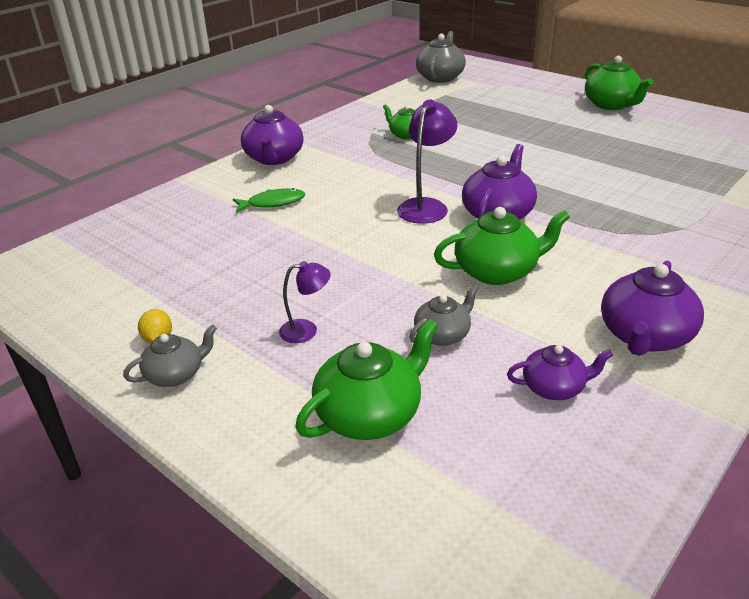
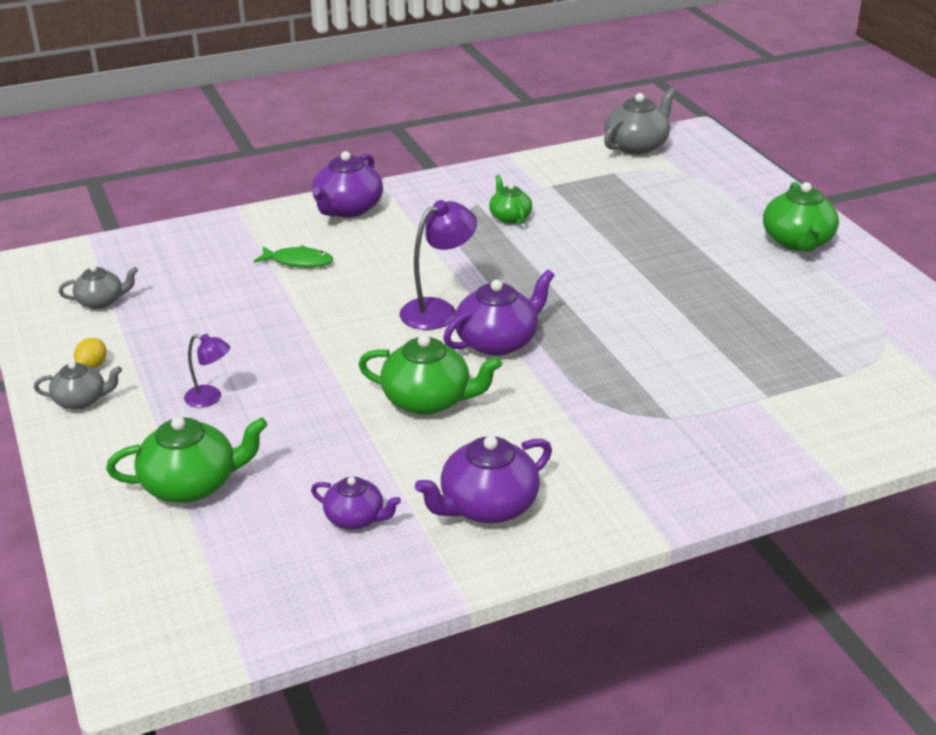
camera: 25 degrees right, 0 degrees up
(443, 335) = (315, 441): grey teapot -> grey teapot (101, 301)

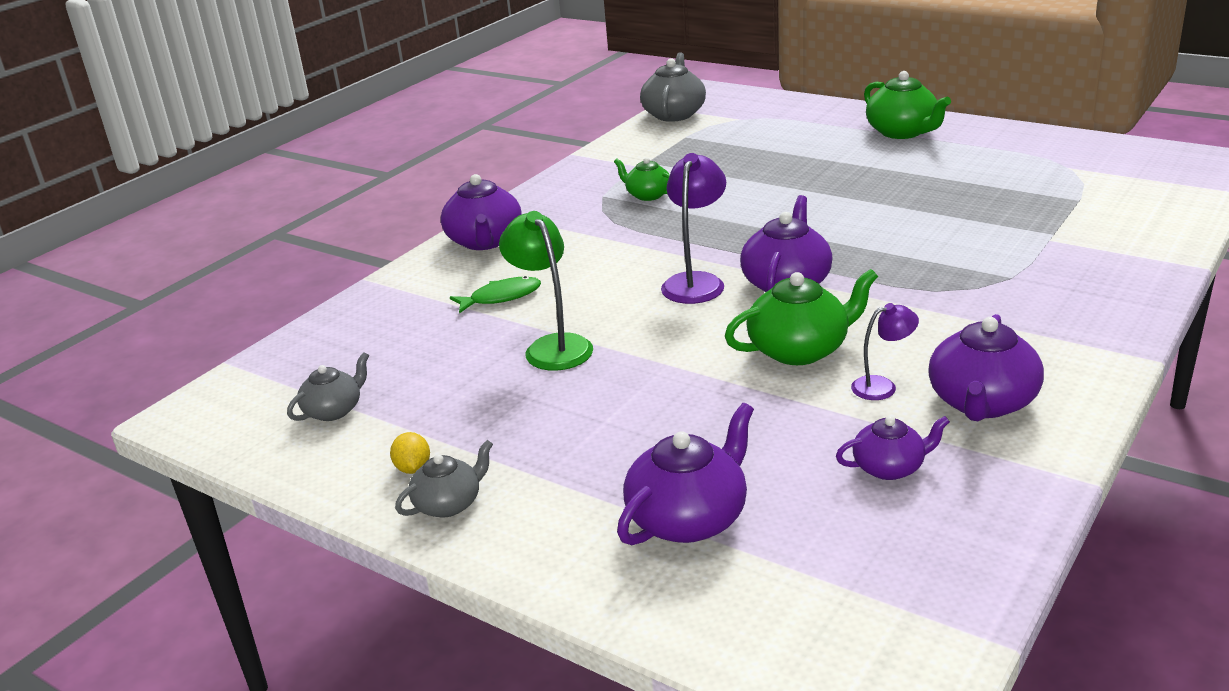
camera: 30 degrees left, 5 degrees down
(191, 484) = (689, 518): green teapot -> purple teapot
(210, 398) = (589, 439): purple lamp -> purple lamp (882, 386)
(279, 317) = (552, 346): none -> green lamp

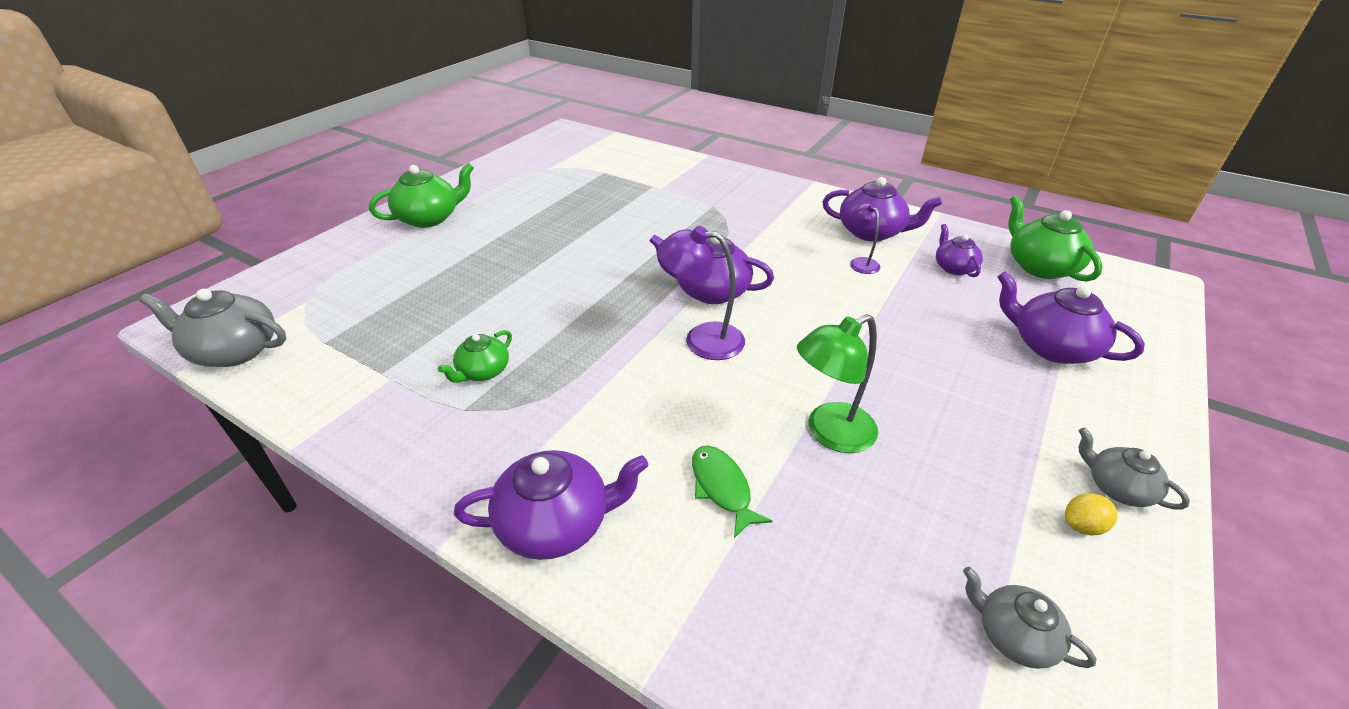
camera: 95 degrees left, 10 degrees up
(799, 350) = (818, 291): green teapot -> green teapot (1040, 267)

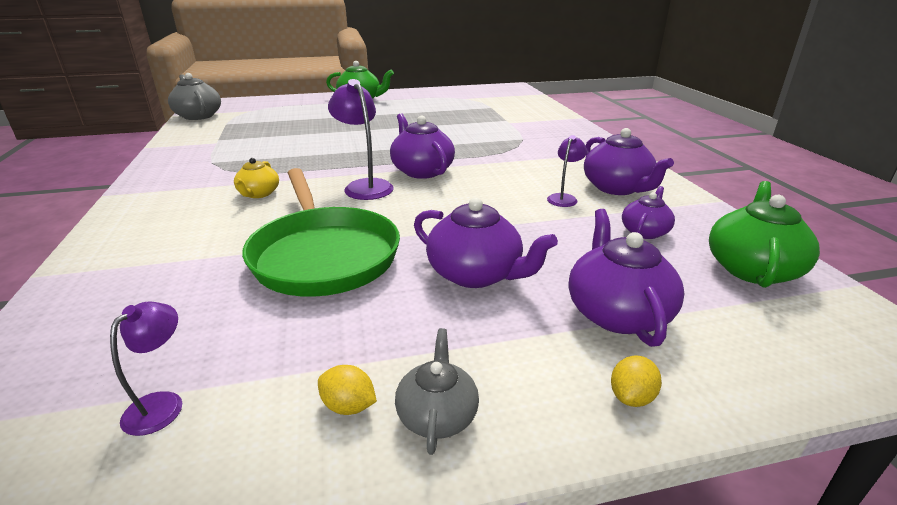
camera: 45 degrees right, 10 degrees down
(483, 371) = (248, 154): green teapot -> none
(556, 523) = (143, 211): purple teapot -> purple teapot (476, 274)
(626, 413) = (258, 194): none -> yellow teapot
(722, 488) = (221, 241): green fish -> none
(830, 433) = (323, 255): green lamp -> green pan
(1013, 635) = (162, 404): grey teapot -> purple lamp
(1145, 399) = (631, 397): none -> yellow lemon

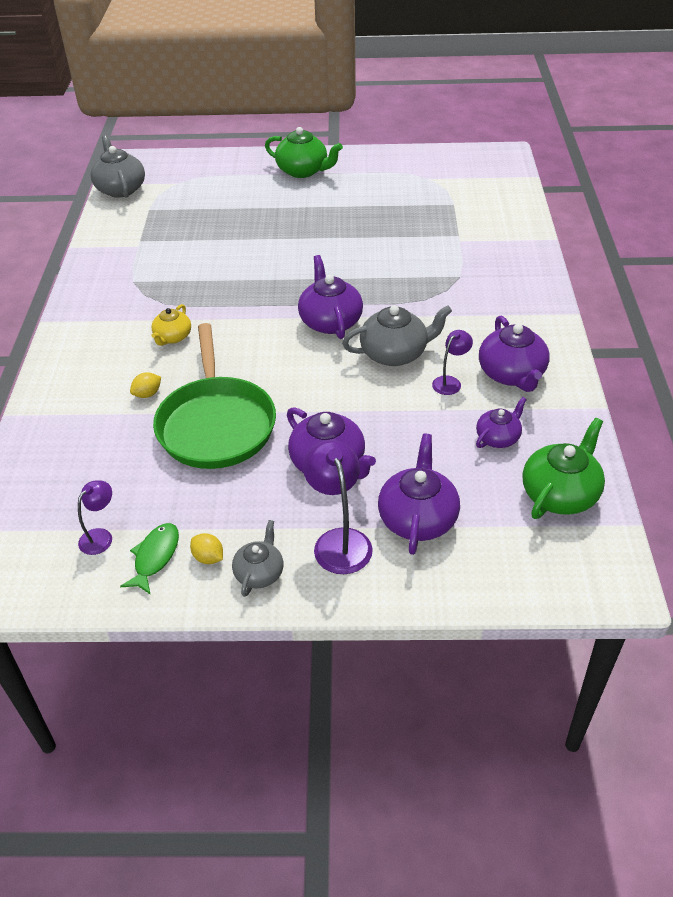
camera: 15 degrees right, 15 degrees up
(259, 420) = (155, 557): none -> green fish
(364, 186) = (269, 338): purple lamp -> purple lamp (339, 541)
(496, 185) = (395, 353): none -> grey teapot
(631, 397) = (386, 583): yellow lemon -> yellow lemon (147, 394)

